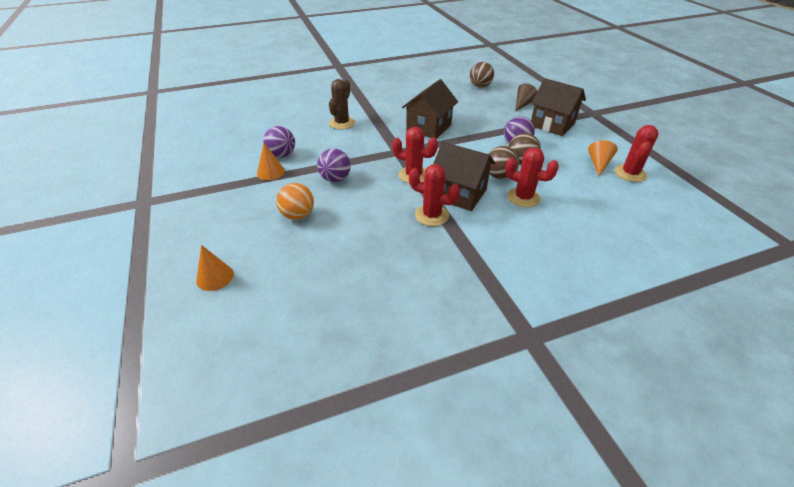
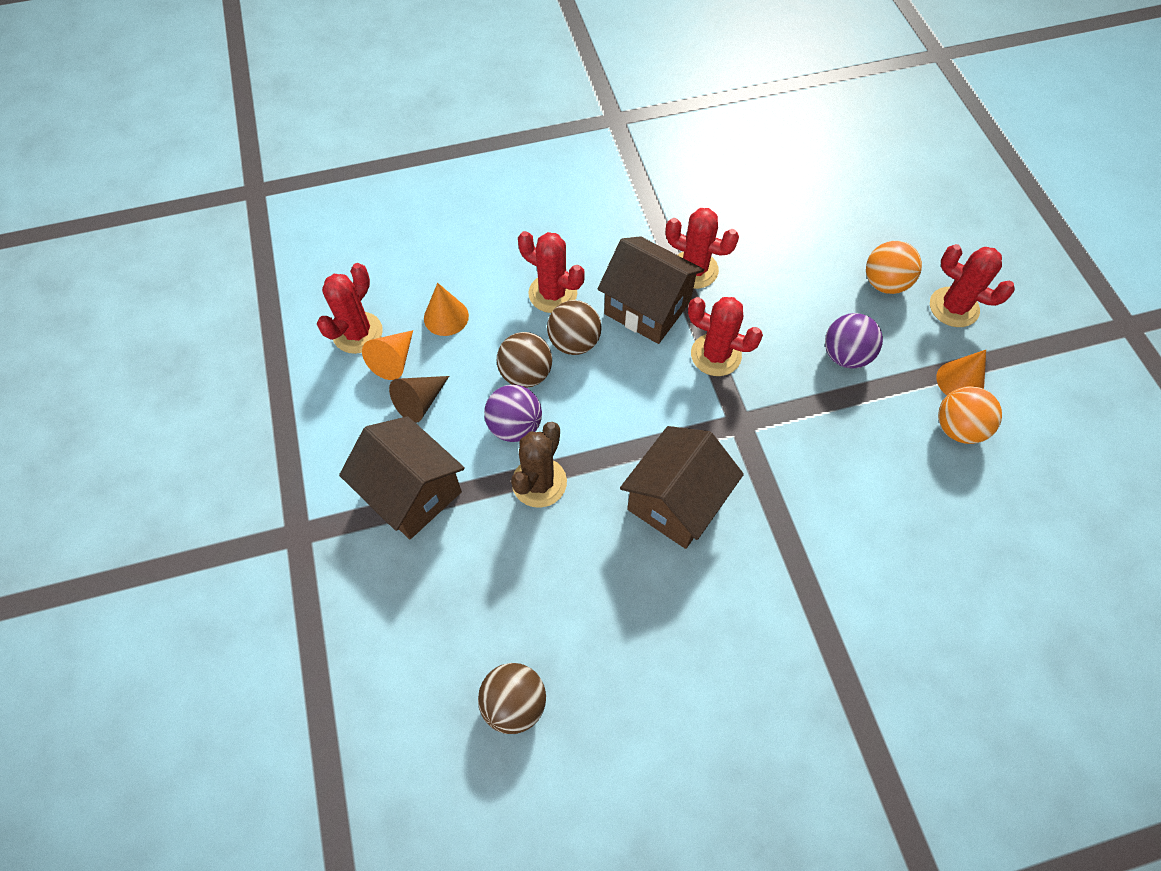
camera: 175 degrees left, 20 degrees up
(215, 277) = (953, 199): orange cone -> orange cone (446, 317)
(255, 205) = (953, 307): none -> red cactus
(282, 155) = (957, 428): purple ball -> orange ball
(342, 123) = (865, 535): brown cactus -> brown cactus (539, 482)
(523, 104) = (437, 589): brown cone -> brown cone (420, 402)

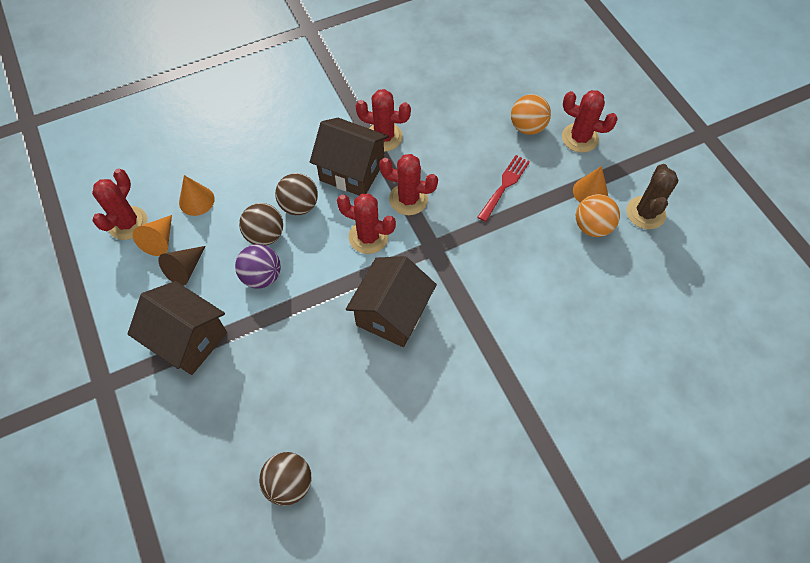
camera: 10 degrees left, 0 degrees up
(539, 482) = (286, 316): brown cactus -> brown cactus (645, 213)
(553, 293) = (278, 170): red cactus -> red cactus (368, 237)
(845, 355) = (504, 185): purple ball -> red fork

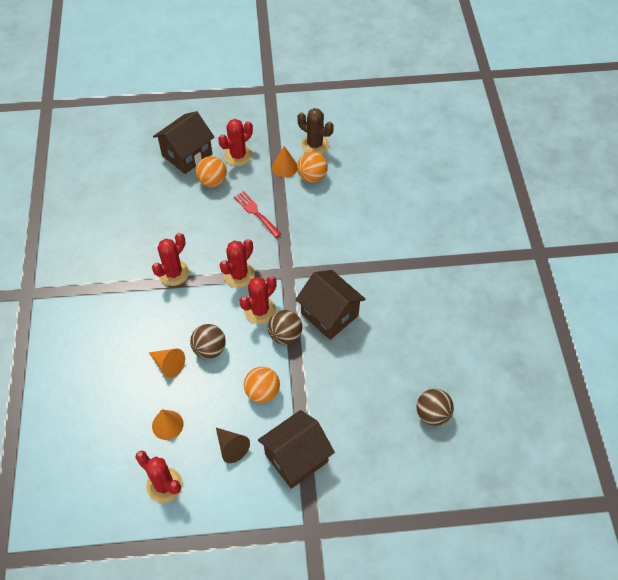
camera: 70 degrees left, 5 degrees down
(160, 240) = (194, 462): orange cone -> orange cone (168, 365)
(262, 276) = (262, 392): purple ball -> orange ball
(265, 235) = (226, 381): brown ball -> brown ball (285, 335)
(352, 171) = (195, 304): brown house -> brown house (187, 154)

